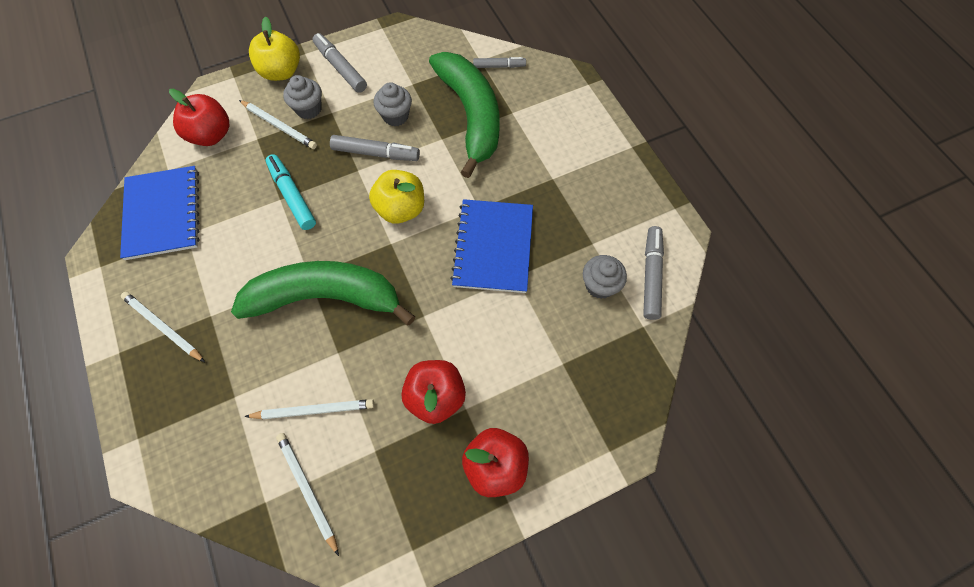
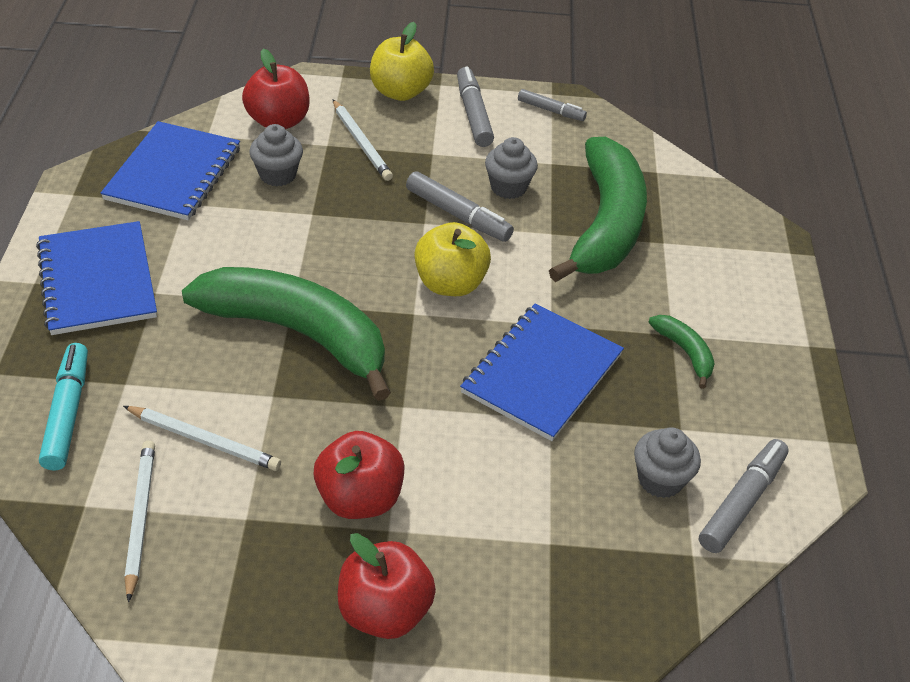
camera: 25 degrees right, 20 degrees down
(163, 327) = (98, 280): white pencil -> blue notebook
(292, 196) = (329, 216): turquoise marker -> turquoise marker (67, 413)
(308, 109) = (407, 140): grey cupcake -> grey cupcake (277, 175)
(499, 66) = (678, 187): grey marker -> grey marker (551, 110)
(566, 188) = (685, 352): none -> green banana

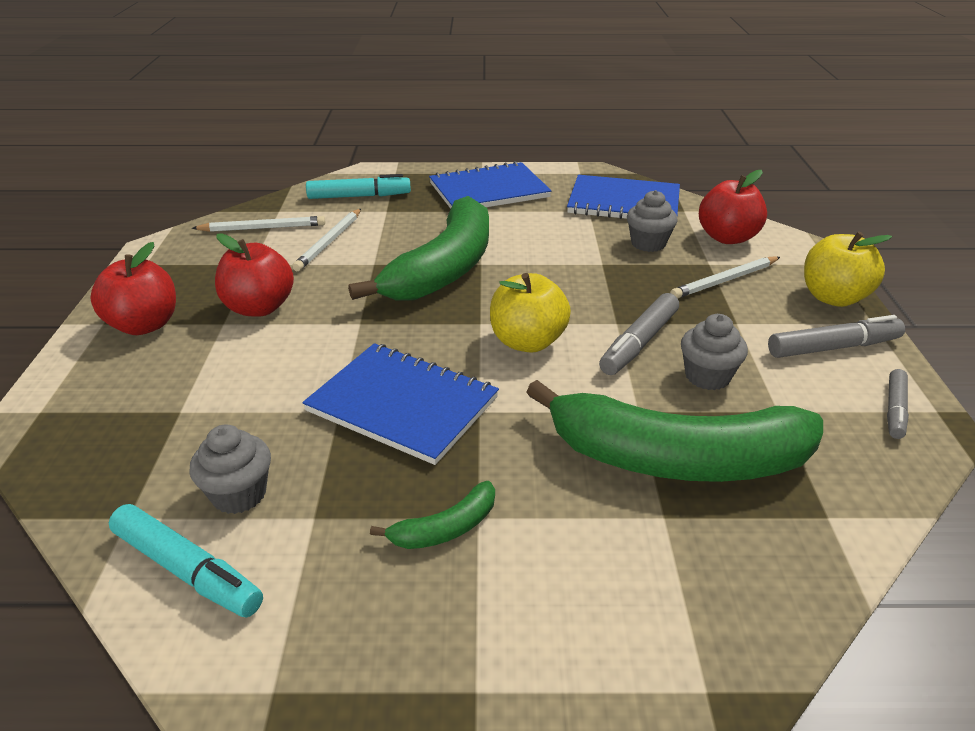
camera: 90 degrees right, 10 degrees down
(742, 502) = (187, 570): grey marker -> turquoise marker

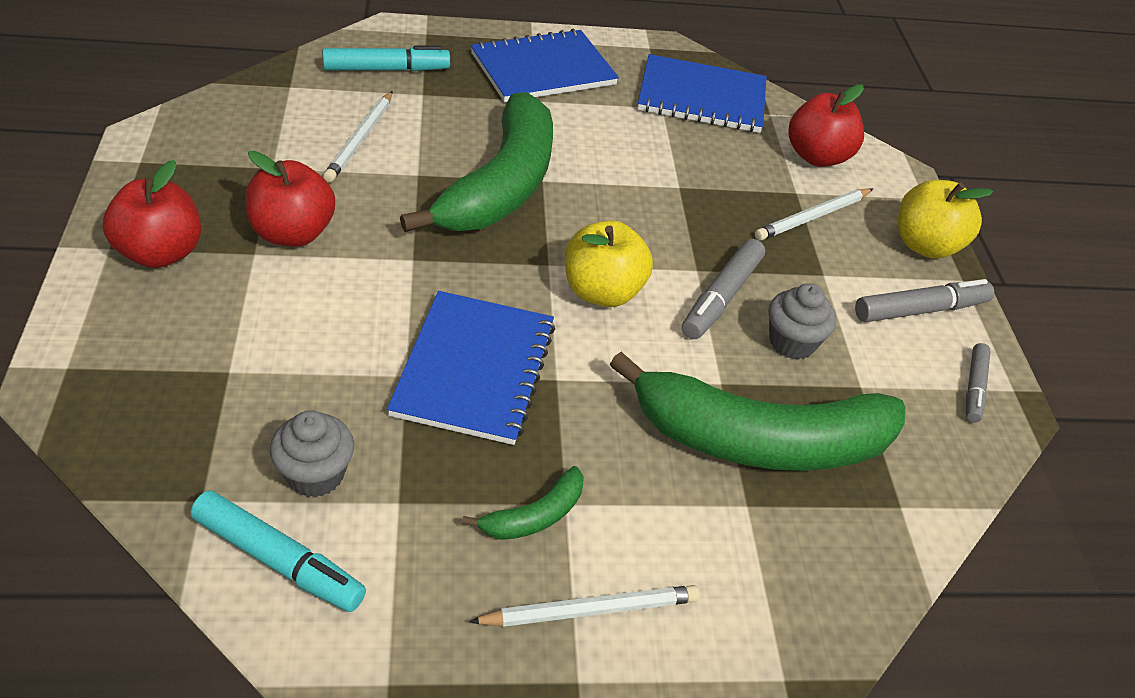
camera: 10 degrees left, 10 degrees up
(262, 228) = (274, 113): white pencil -> white pencil (590, 610)
(402, 405) = (474, 369): blue notebook -> blue notebook turned 75 degrees clockwise
(648, 244) = (730, 161): grey cupcake -> none

